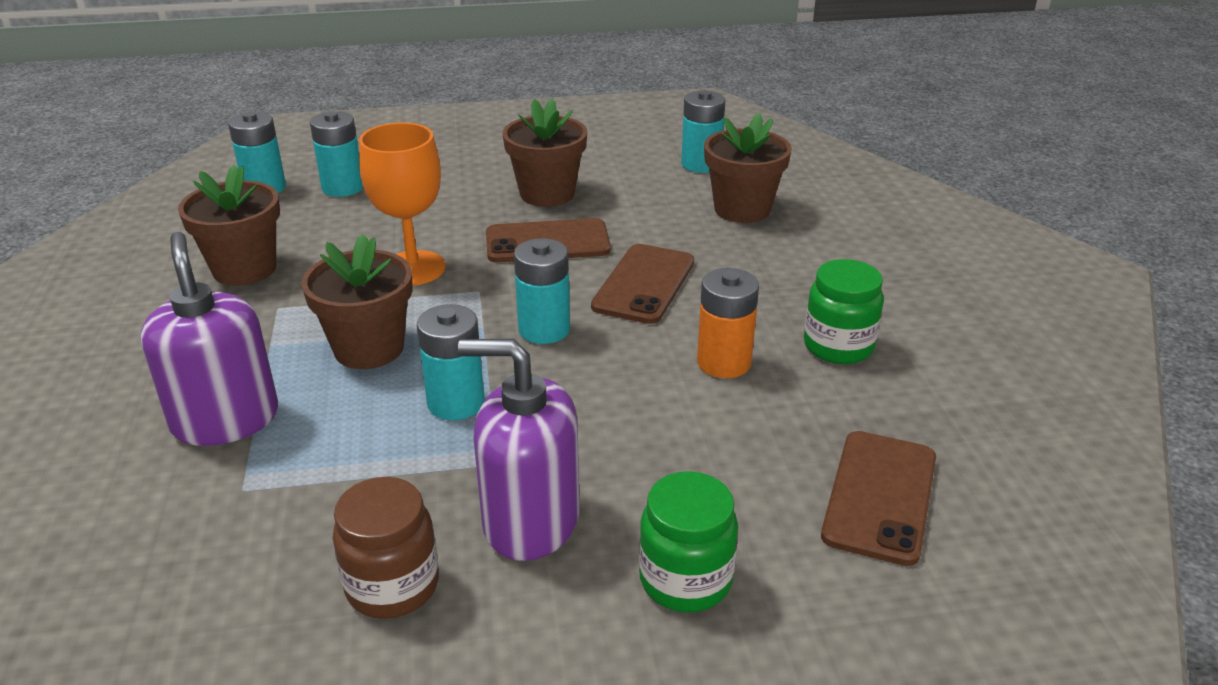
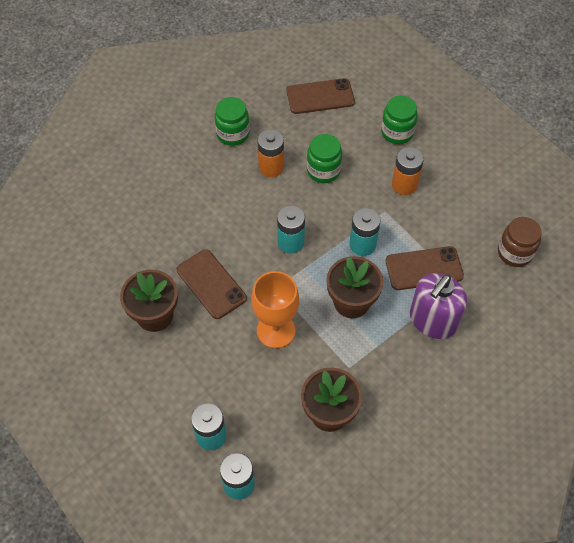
camera: 120 degrees left, 25 degrees up
(392, 586) = (460, 206): brown jar -> brown jar (514, 253)
(530, 521) = (404, 185): purple soap dispenser -> orange battery
(644, 284) = (226, 222): brown phone -> brown phone (424, 268)
(664, 421) = (323, 170): none -> green jar
(701, 164) = (71, 255): turquoise battery -> none
(742, 209) = (121, 213): brown flower pot -> none

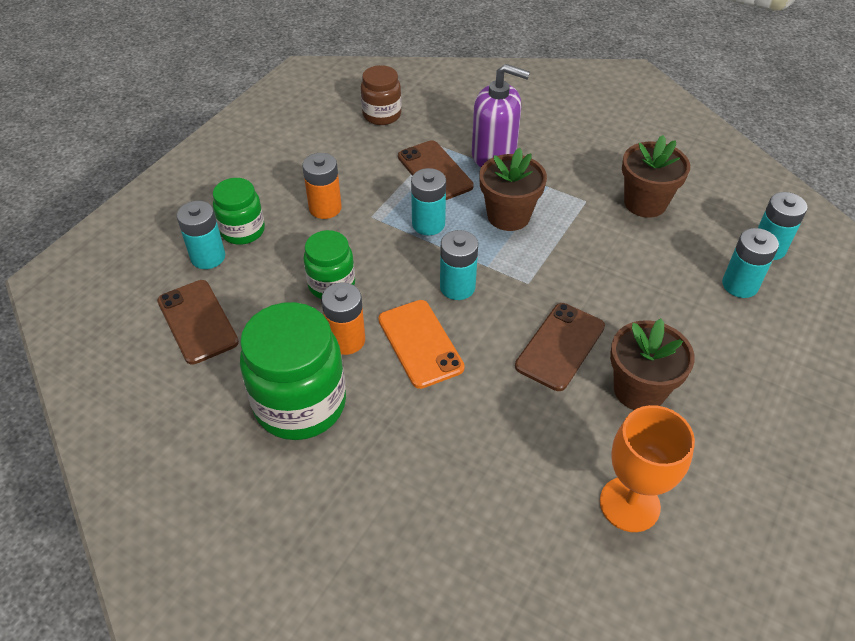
camera: 110 degrees left, 10 degrees down
(233, 134) = (300, 404): green jar -> green jar, size x1.74
(250, 205) = (420, 343): none -> orange phone
(276, 330) = (582, 268): orange goblet -> orange goblet (629, 504)
(377, 110) = (208, 257): none -> turquoise battery

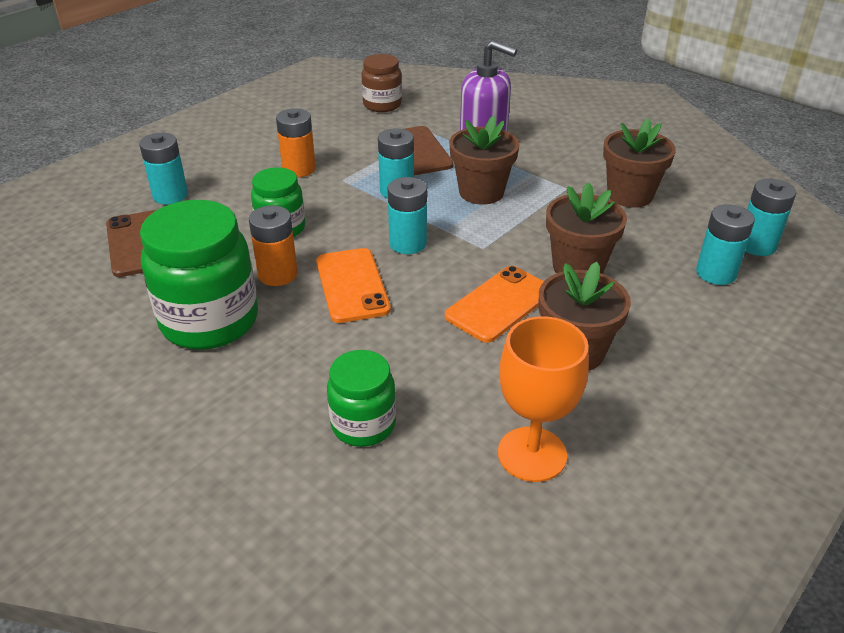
camera: 10 degrees right, 10 degrees down
(243, 231) = (212, 179): green jar -> green jar (363, 425)
(560, 346) = (499, 304): brown phone -> orange phone
(619, 294) = (578, 267): none -> brown flower pot

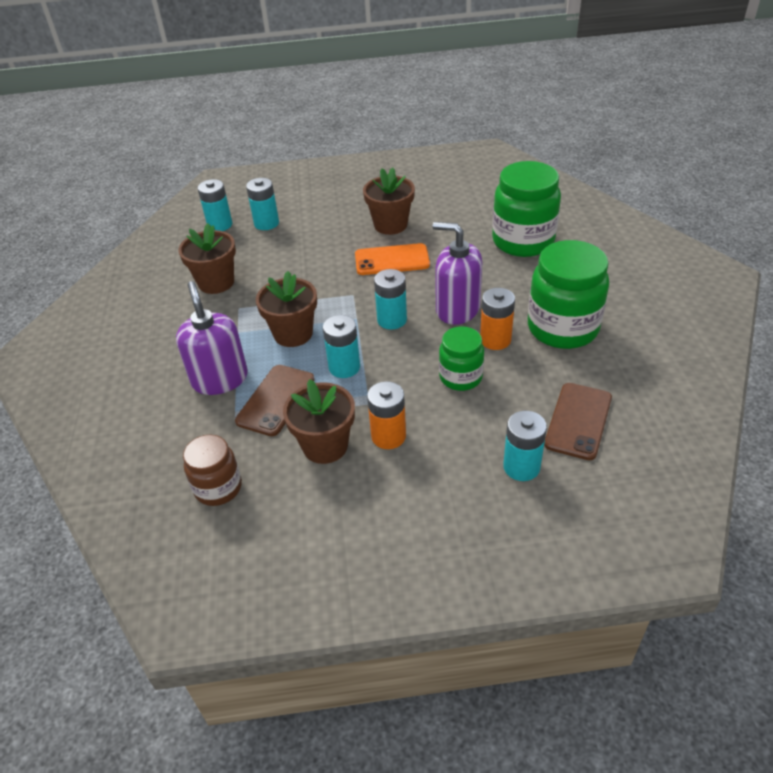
camera: 135 degrees left, 5 degrees up
(352, 285) = (457, 309): orange phone -> purple soap dispenser
(363, 425) = (523, 241): green jar -> green jar, size x1.74
(532, 454) = (464, 203): orange goblet -> none
(578, 267) = (322, 258): brown flower pot -> brown flower pot (325, 446)

